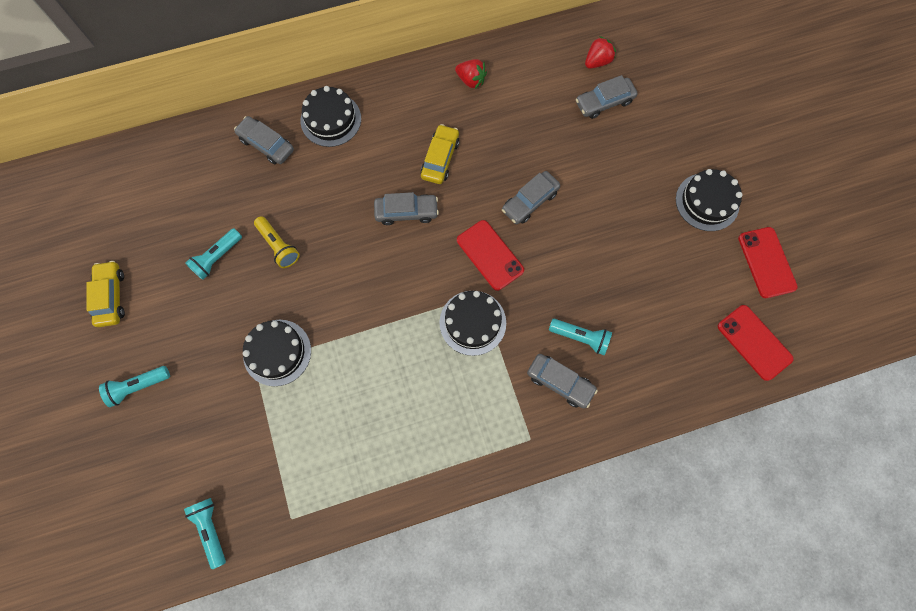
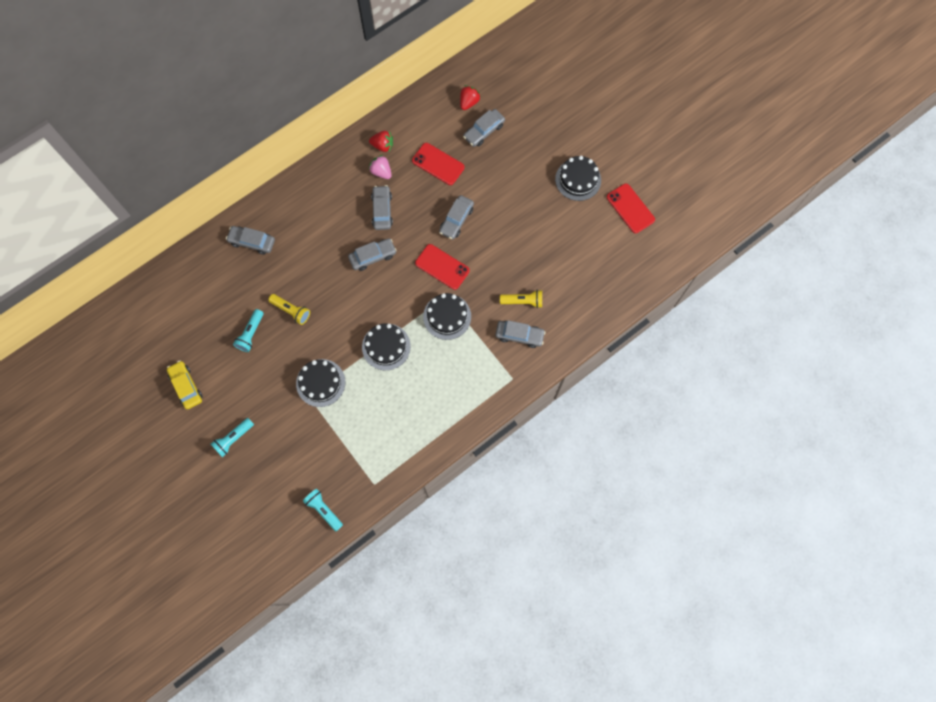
camera: 20 degrees left, 0 degrees up
(331, 119) = (292, 208): black cake -> black cake (386, 346)
(440, 158) = (382, 210): yellow car -> grey car
(457, 111) = (381, 172): none -> pink strawberry
(580, 337) = (523, 301): turquoise flashlight -> yellow flashlight
(754, 342) = (638, 265): red phone -> red phone (438, 164)

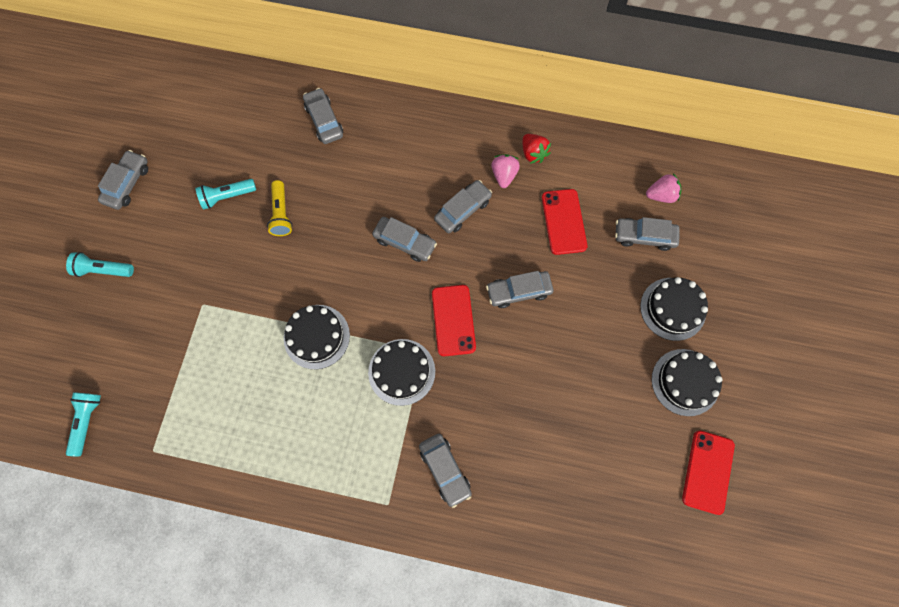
camera: 50 degrees right, 0 degrees up
(186, 386) = (127, 184): yellow car -> grey car
(320, 383) = (226, 304): black cake -> black cake (672, 309)
(469, 102) = (661, 195): red strawberry -> pink strawberry
(523, 301) = (488, 440): yellow flashlight -> none

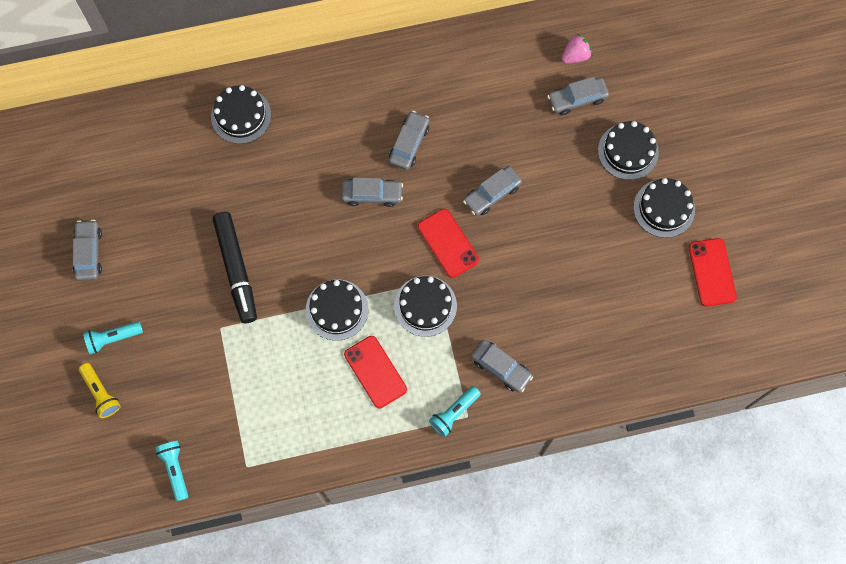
camera: 25 degrees left, 0 degrees up
(227, 196) = (189, 224): turquoise flashlight -> turquoise flashlight (454, 413)
(245, 256) = (236, 270): none -> black marker
(281, 214) = (248, 218): yellow flashlight -> yellow flashlight (101, 393)
(324, 121) = (241, 116): grey car -> black cake
(504, 175) = (430, 96): pink strawberry -> none
(533, 153) = (447, 65): red strawberry -> none
(563, 222) = (502, 116): red phone -> red phone (375, 372)

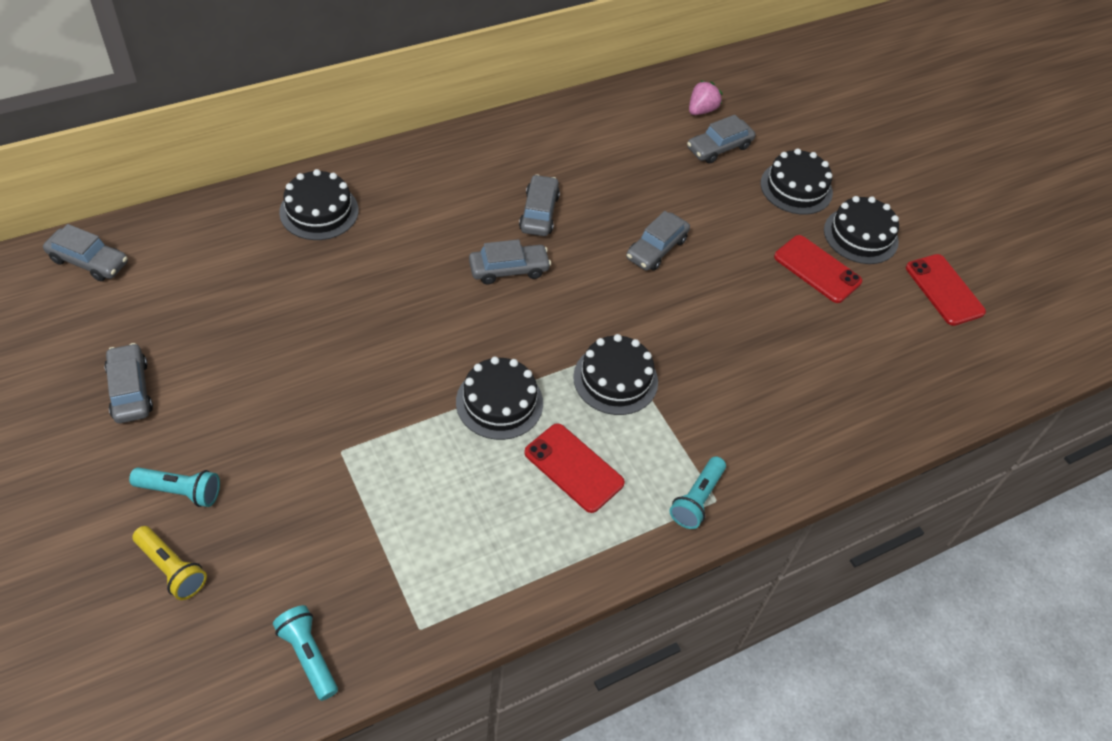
camera: 20 degrees left, 20 degrees down
(113, 338) = (181, 491): turquoise flashlight -> turquoise flashlight turned 135 degrees counterclockwise
(236, 270) = (348, 377): black marker -> none
(448, 243) = (621, 306): red phone -> red phone (817, 269)
(501, 368) = (738, 434): grey car -> grey car (89, 261)

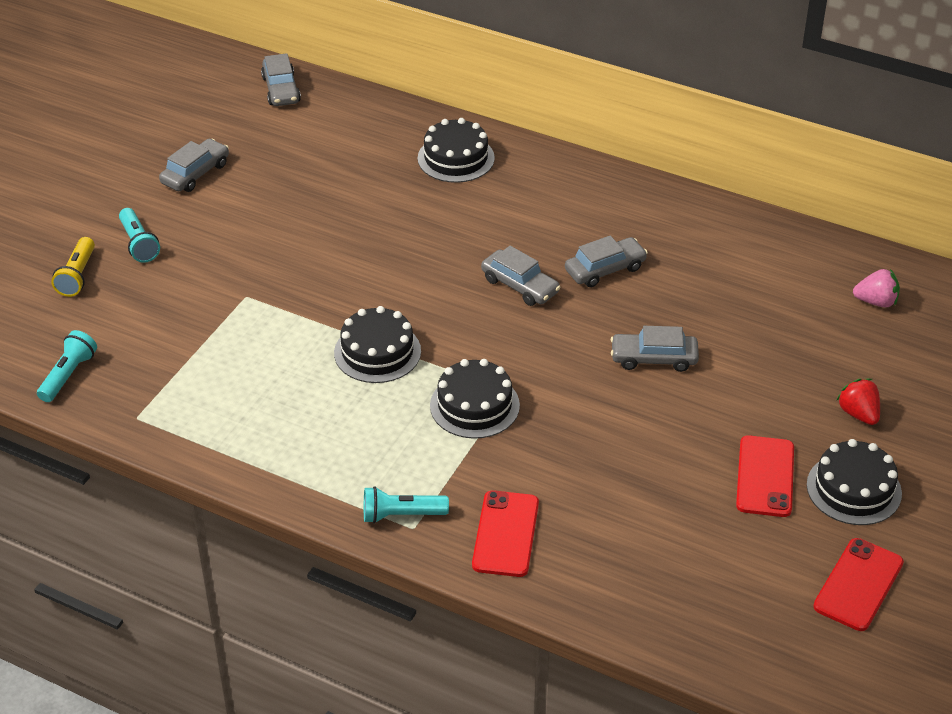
camera: 60 degrees right, 10 degrees down
(573, 468) = (357, 426): red phone -> red phone (505, 534)
(719, 147) = (840, 337): grey car -> none
(796, 188) = (858, 414): black cake -> red strawberry

